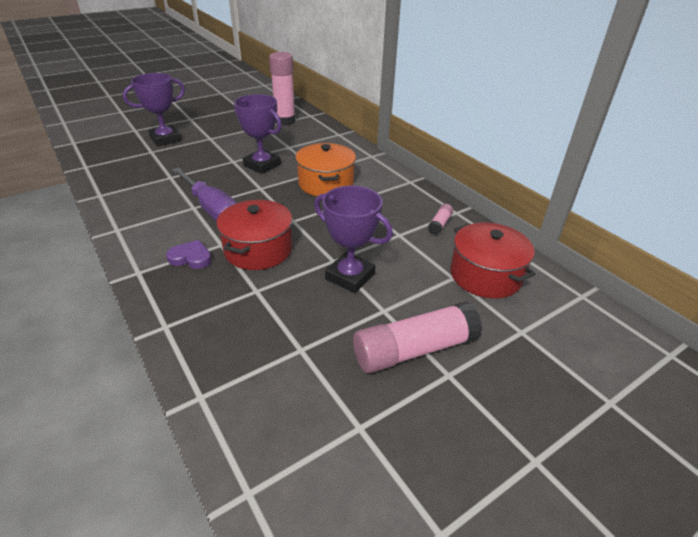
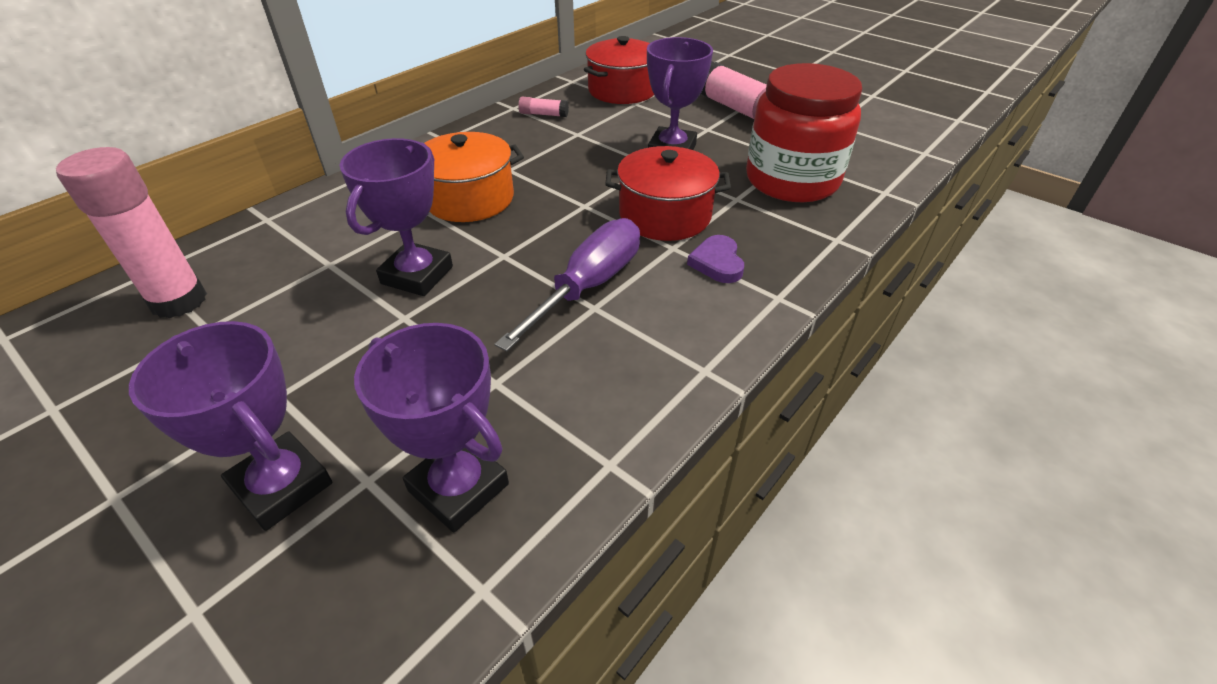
camera: 105 degrees left, 5 degrees up
(128, 166) = (458, 487): none -> purple trophy
(261, 334) = (792, 180): none -> red jar

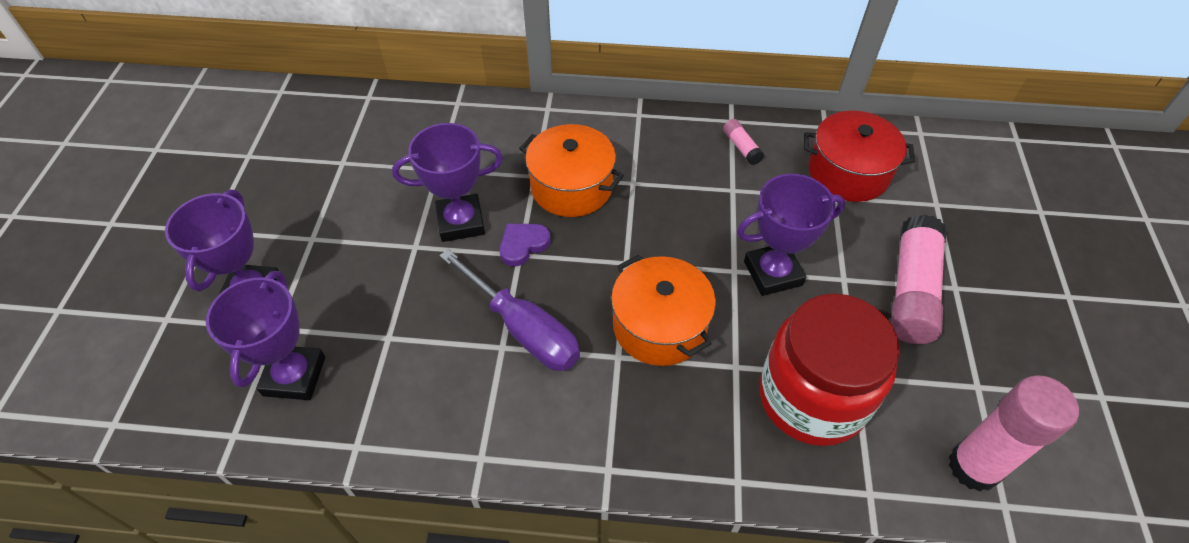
camera: 55 degrees right, 10 degrees up
(179, 301) = (354, 131): pink glue stick -> pink glue stick (973, 467)
(588, 286) = (523, 329): purple screwdriver -> purple screwdriver turned 45 degrees clockwise
(665, 215) = (659, 326): red pot -> orange pot
(717, 263) = (621, 400): purple heart -> purple heart (523, 245)

